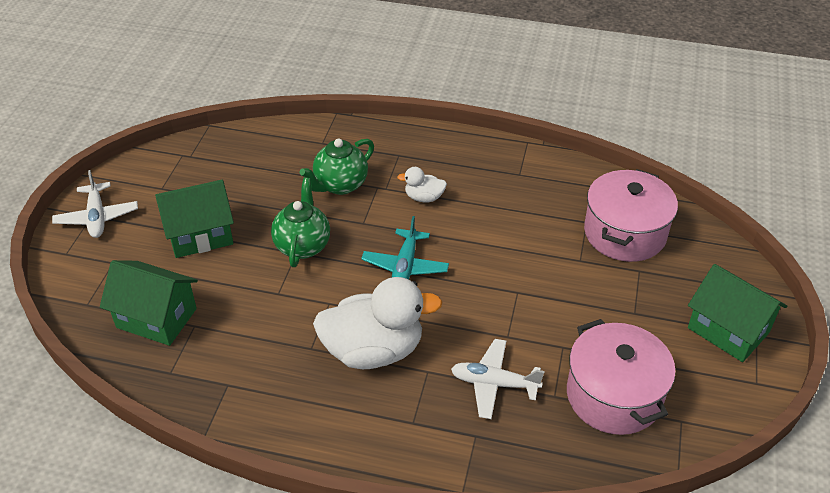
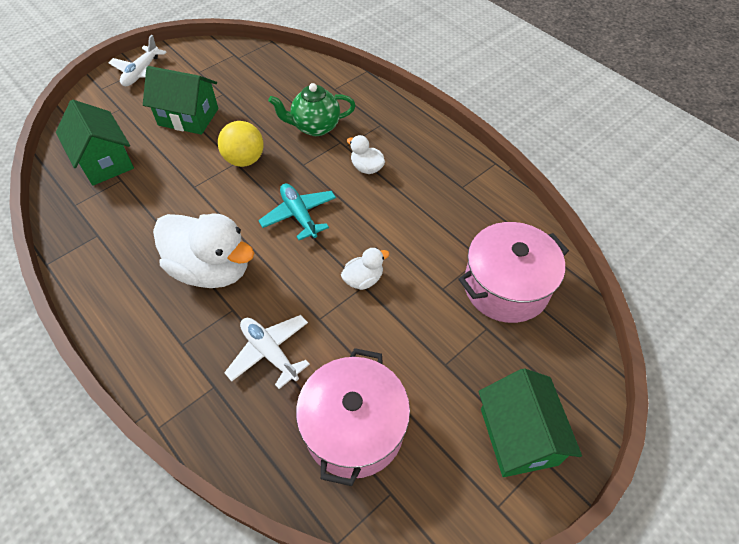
camera: 35 degrees right, 10 degrees up
(302, 245) = (244, 160): green teapot -> yellow ball
(405, 266) = (299, 215): turquoise plane -> turquoise plane turned 105 degrees clockwise
(512, 287) = (363, 279): none -> white duck

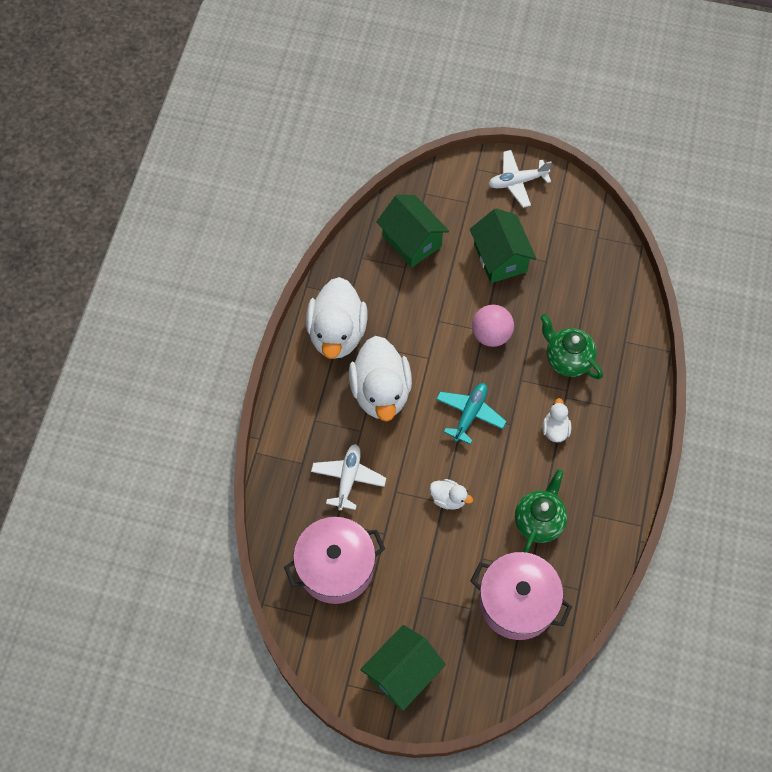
camera: 55 degrees right, 10 degrees up
(105, 161) = (412, 241): green house -> green house turned 60 degrees counterclockwise
(119, 268) = (337, 333): none -> white duck
(244, 160) = (491, 334): yellow ball -> pink ball
(439, 225) = (539, 521): none -> green teapot

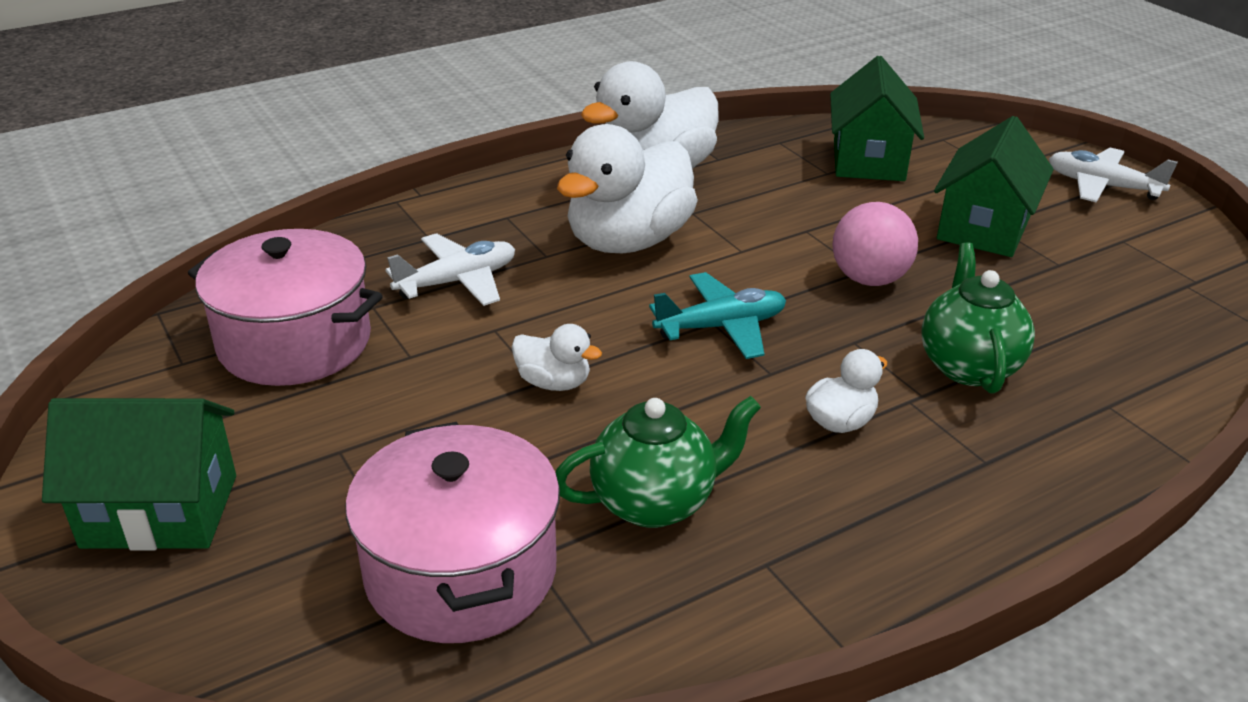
camera: 45 degrees right, 30 degrees down
(448, 498) = (554, 383): white duck -> white duck turned 45 degrees counterclockwise

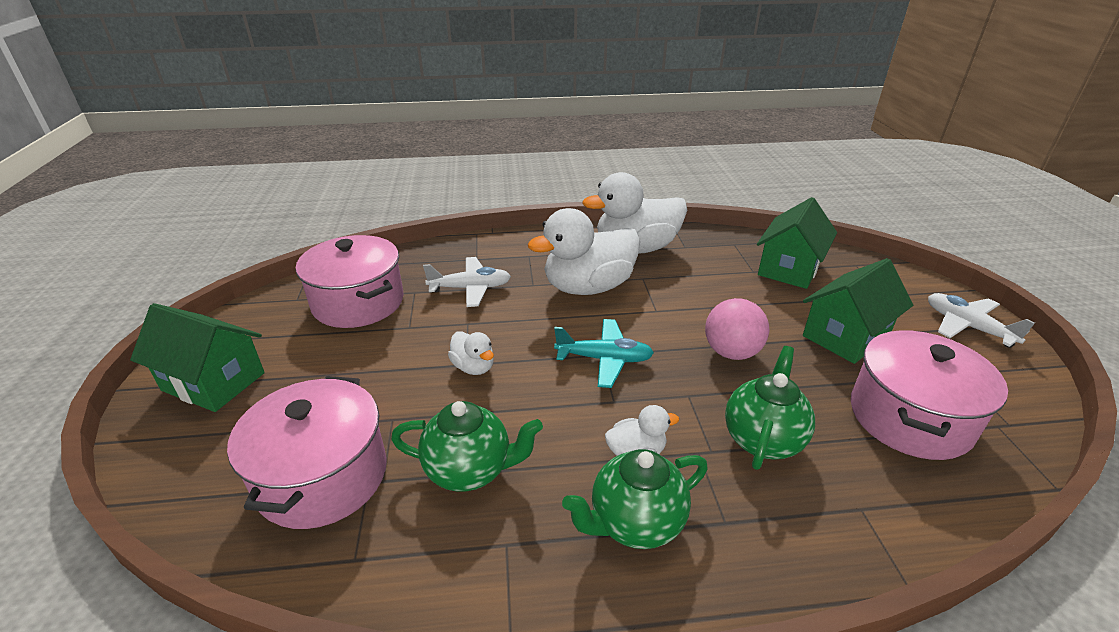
camera: 25 degrees right, 0 degrees up
(893, 494) = (635, 523): none -> green teapot
(1101, 300) = (910, 418): none -> pink pot

